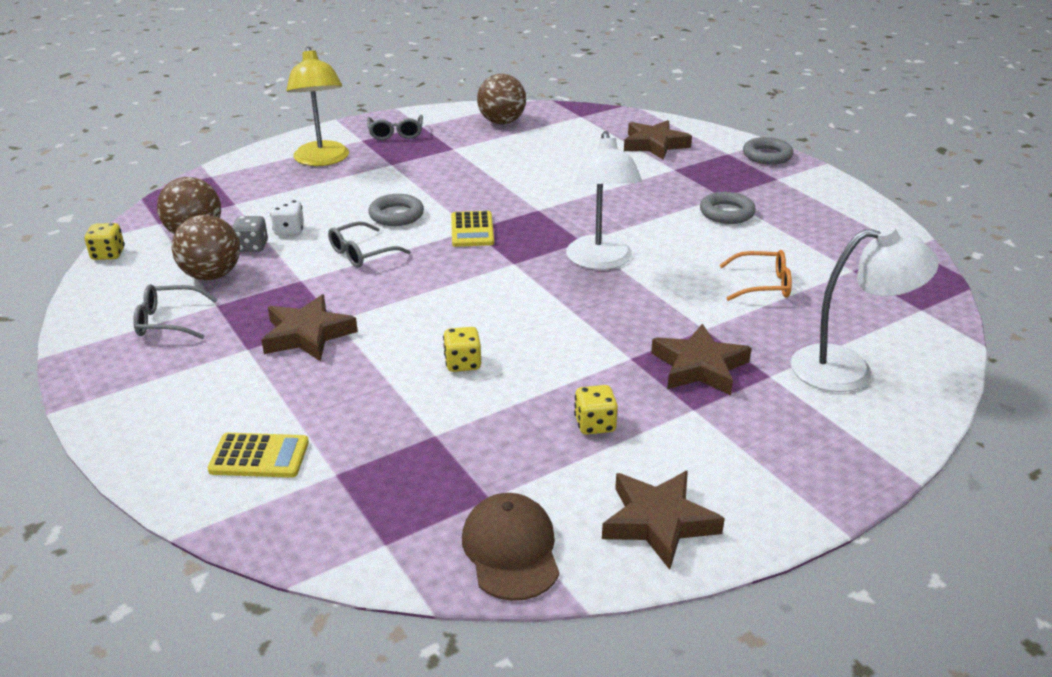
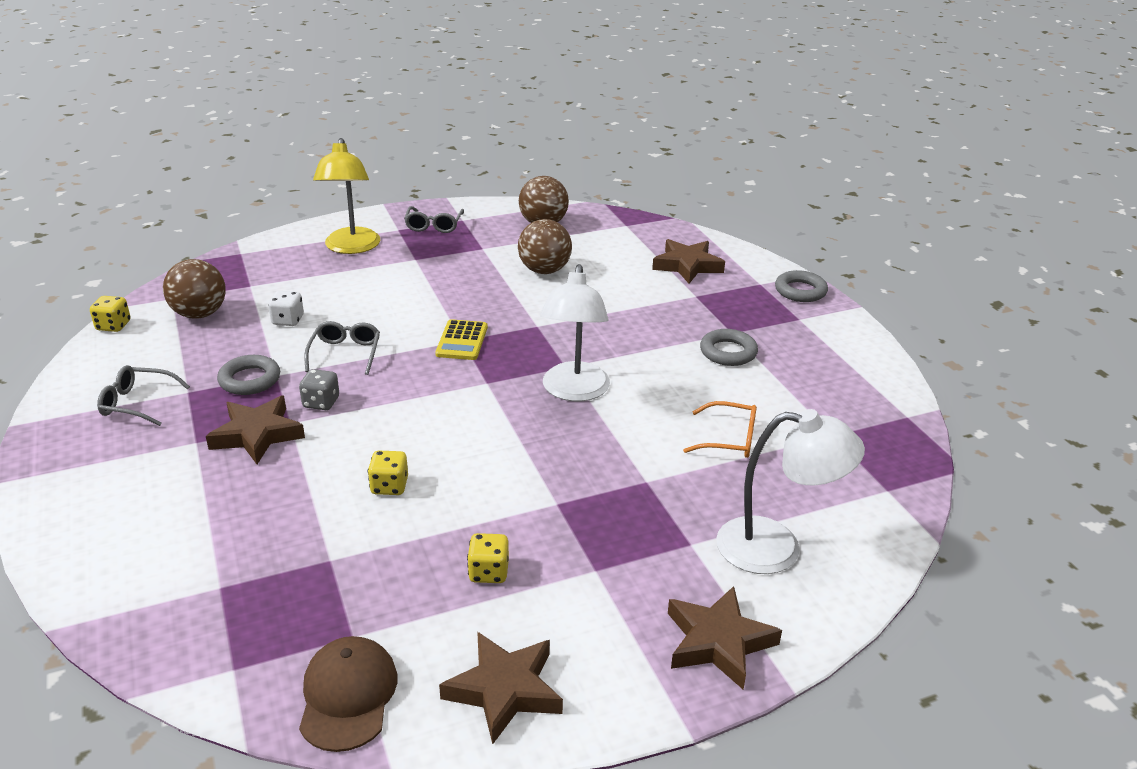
camera: 10 degrees right, 0 degrees up
(212, 275) = (196, 360): brown ball -> brown ball (544, 270)
(252, 247) = (246, 334): grey dice -> grey dice (321, 402)
(259, 456) = (158, 557): yellow calculator -> none
(362, 253) = (345, 353): grey glasses -> grey glasses turned 120 degrees clockwise
(396, 215) = (396, 315): grey ring -> grey ring (250, 380)
(699, 366) = (622, 523): brown star -> brown star (718, 642)

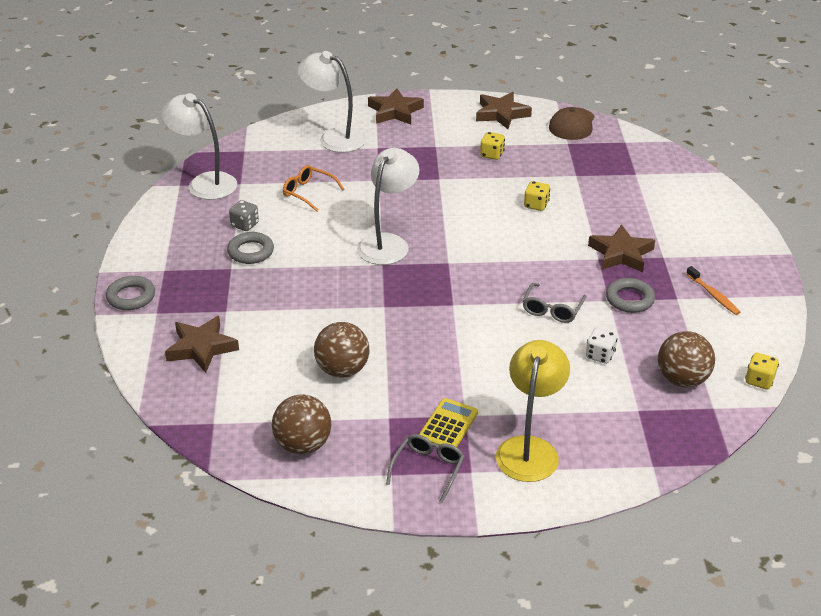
camera: 160 degrees left, 5 degrees up
(137, 403) = (713, 295): grey glasses -> orange toothbrush
(321, 402) = (575, 269): grey dice -> grey dice (245, 225)
(462, 341) = (453, 303): yellow calculator -> yellow calculator (448, 425)
(879, 425) = (204, 183): none -> white lamp

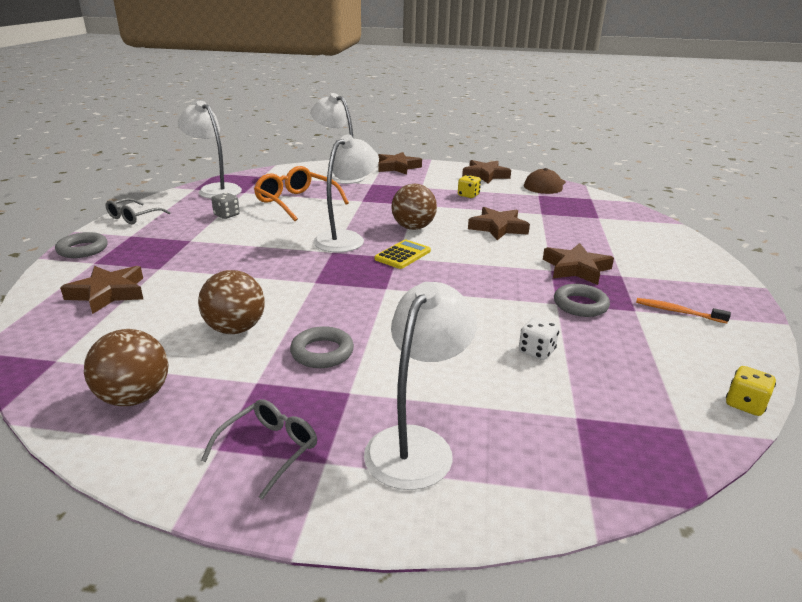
camera: 10 degrees right, 10 degrees down
(251, 251) = (217, 231): grey ring -> grey ring (322, 352)
(308, 192) = (296, 202): orange glasses -> orange glasses, size x1.64
(448, 425) = (323, 400): yellow calculator -> yellow calculator (402, 255)
(529, 449) = (416, 444): yellow lamp -> white lamp
(536, 205) = (498, 228): yellow dice -> brown star
(552, 309) = (491, 304): grey glasses -> grey glasses (134, 217)
(682, 379) = (638, 390): brown ball -> brown ball (413, 228)
(713, 295) = (678, 312): orange toothbrush -> orange toothbrush turned 135 degrees clockwise

